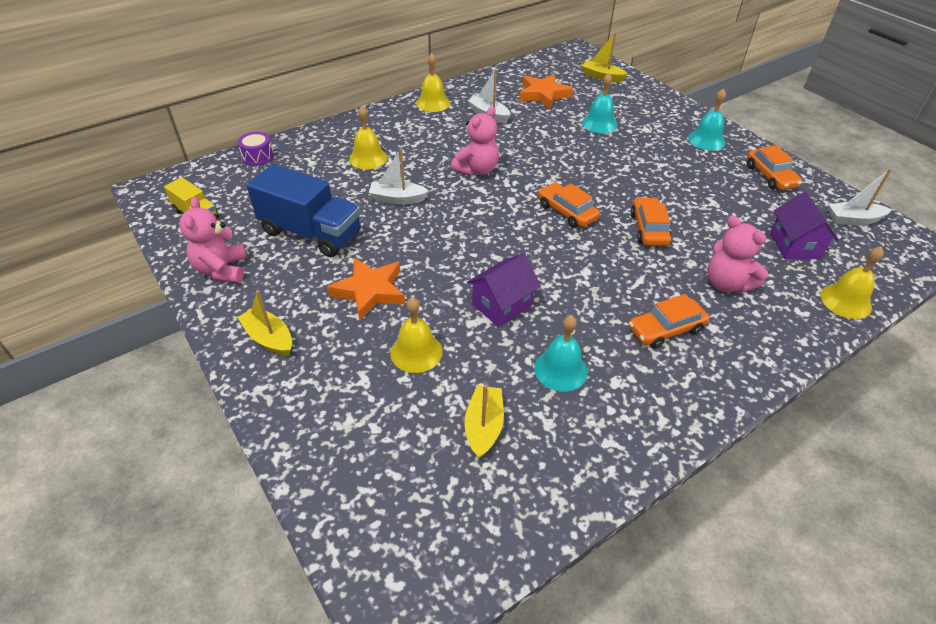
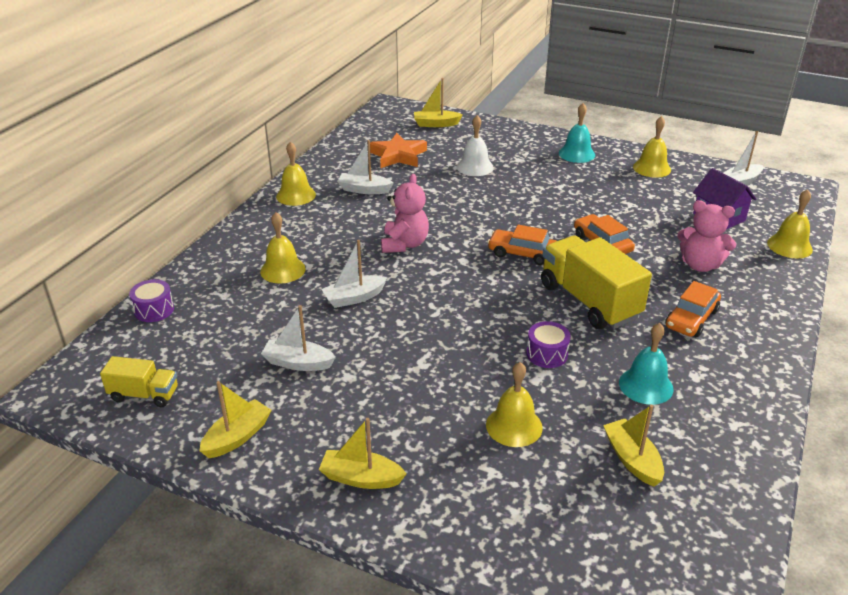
camera: 30 degrees left, 10 degrees down
(222, 270) = (237, 437): pink teddy bear -> yellow boat
(311, 233) = (298, 363): blue truck -> white boat
(369, 291) = (415, 392): orange star -> none
(502, 305) = (547, 354): purple house -> purple drum
(584, 275) = (589, 301): none -> yellow truck
(599, 123) = (475, 167): turquoise bell -> white bell
(770, 176) = (652, 168): orange car -> yellow bell

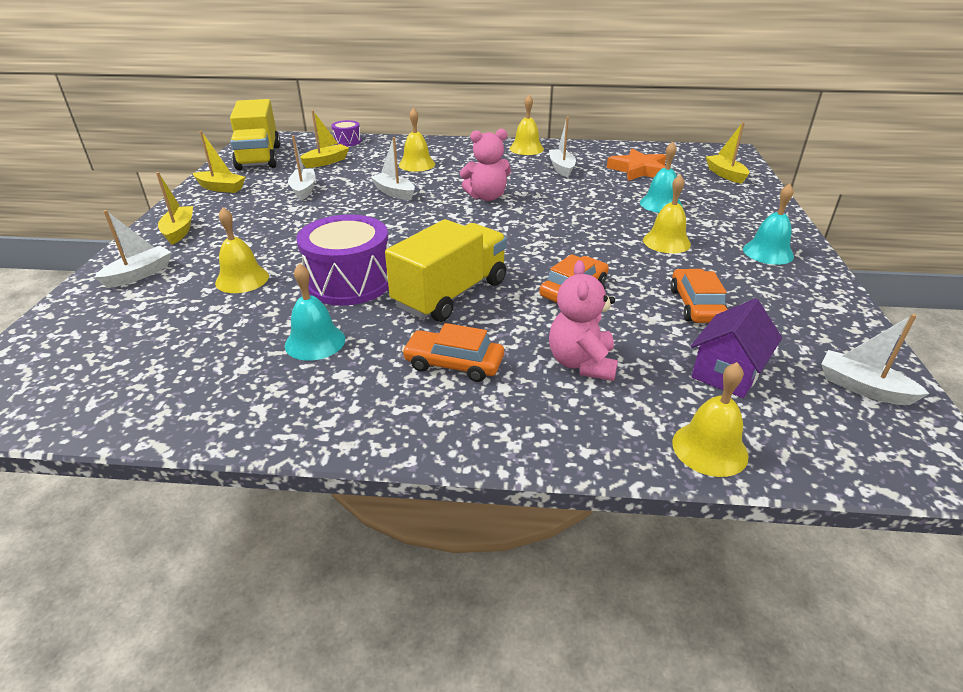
camera: 70 degrees right, 0 degrees up
(144, 395) = (259, 157): yellow truck -> yellow truck, size x1.89
(468, 511) = (139, 274): none -> white boat
(475, 167) = (661, 204): white bell -> turquoise bell
(522, 253) = (515, 249): orange car -> orange car (696, 305)
(547, 354) = (349, 282): purple drum -> purple drum, size x2.04
(632, 459) = (199, 343): yellow boat -> yellow boat (326, 162)
(652, 168) = (803, 307): yellow bell -> yellow bell (666, 242)

